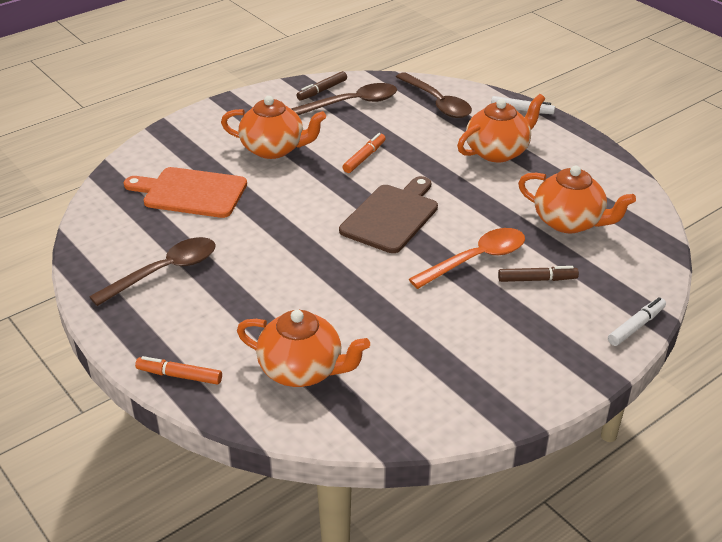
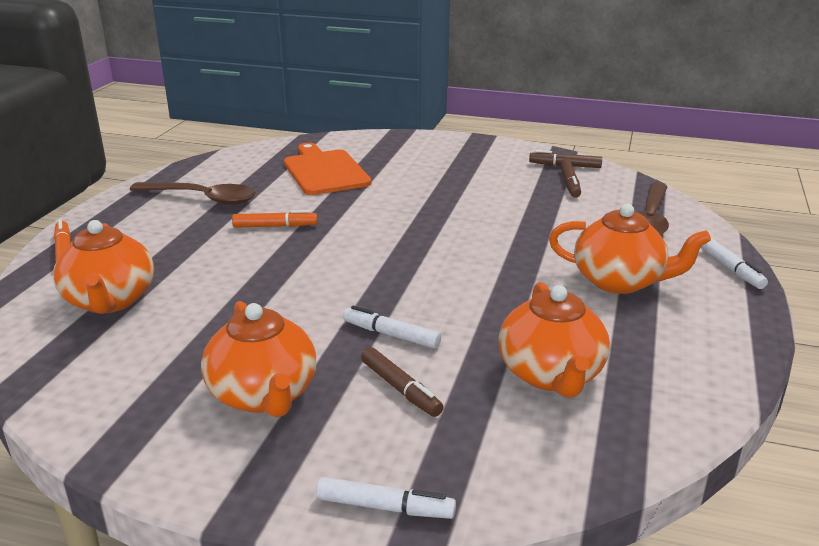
camera: 55 degrees right, 10 degrees down
(274, 149) = (437, 178): orange teapot -> orange teapot (264, 395)
(352, 103) = (569, 184): brown spoon -> brown marker
(364, 157) = (488, 218): orange marker -> orange marker (275, 226)
(391, 216) = (408, 263): brown cutting board -> none
(475, 259) = (391, 335): orange spoon -> white marker

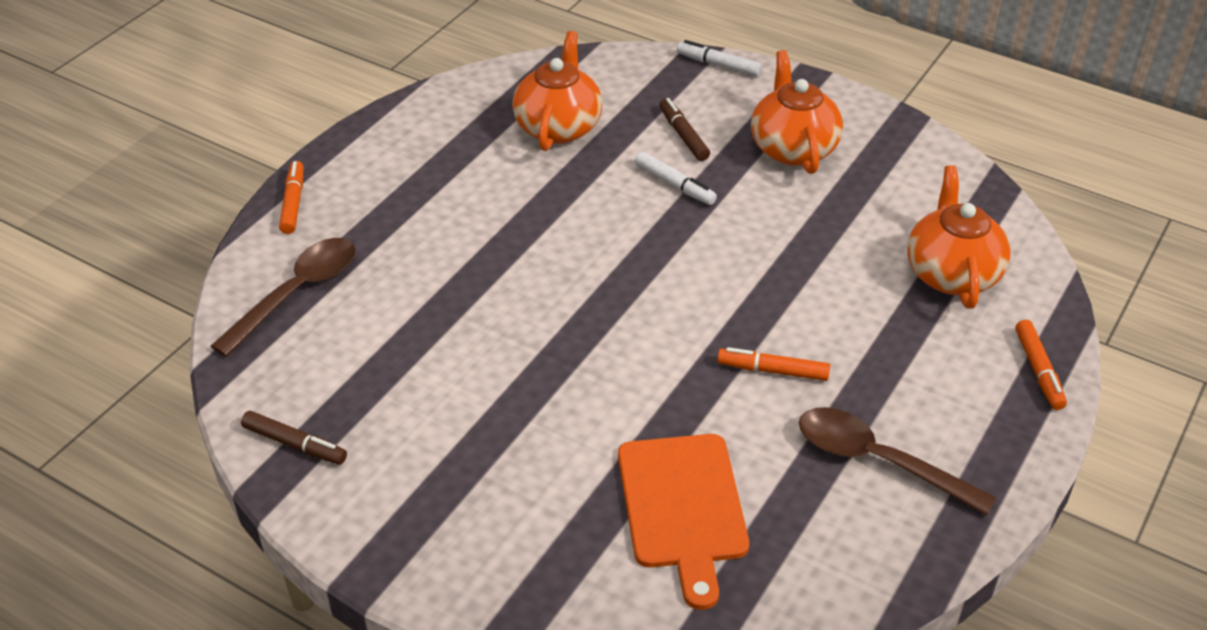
camera: 165 degrees left, 15 degrees up
(569, 184) = (329, 392): brown marker -> none
(619, 281) = (420, 207): orange teapot -> none
(730, 269) = (293, 203): white marker -> orange marker

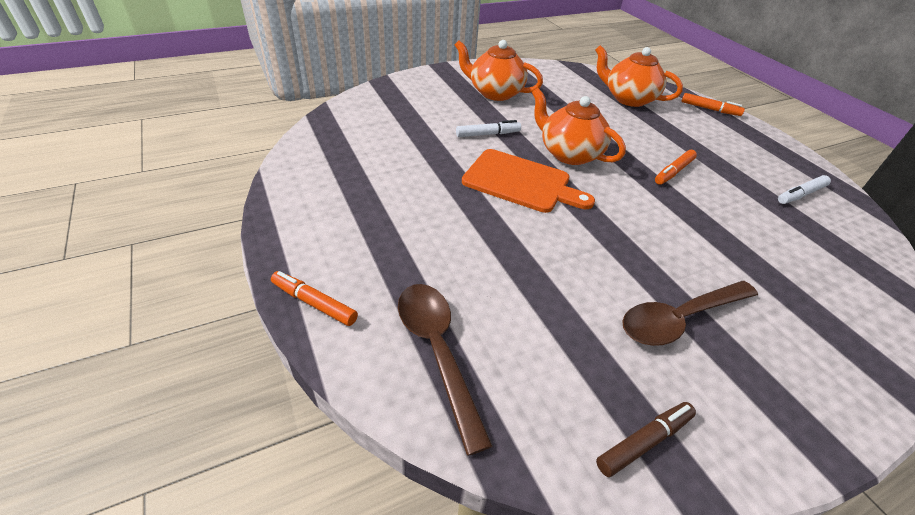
camera: 60 degrees left, 0 degrees up
(558, 127) = (386, 146): orange teapot -> orange teapot (569, 154)
(683, 135) = (447, 114): brown marker -> none
(683, 507) = (783, 250): orange cutting board -> orange cutting board (521, 182)
(718, 65) = (400, 81): white marker -> white marker (800, 194)
(879, 461) = (760, 172): brown spoon -> brown spoon (680, 319)

